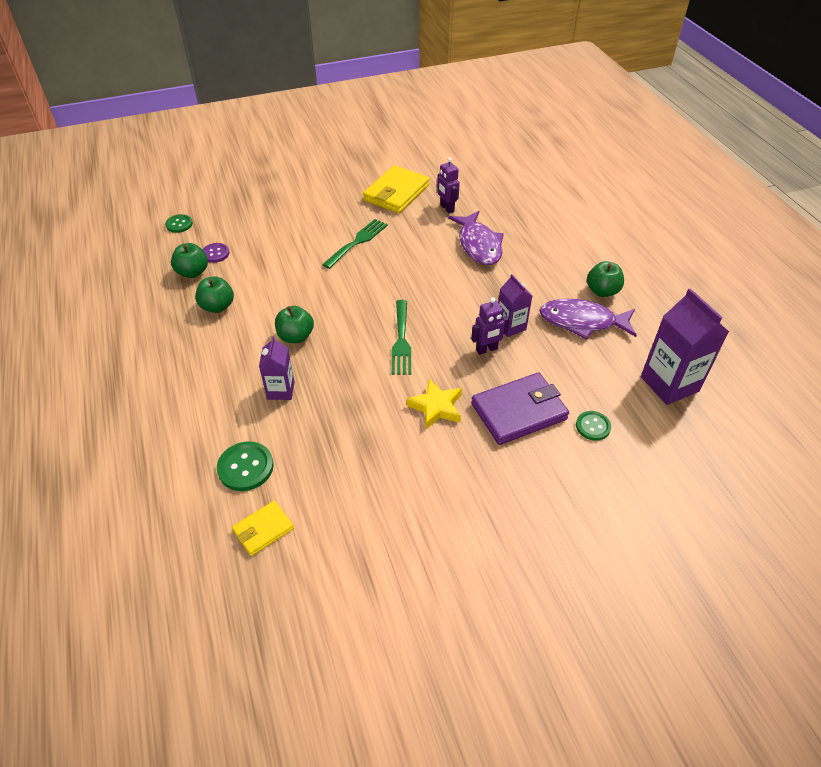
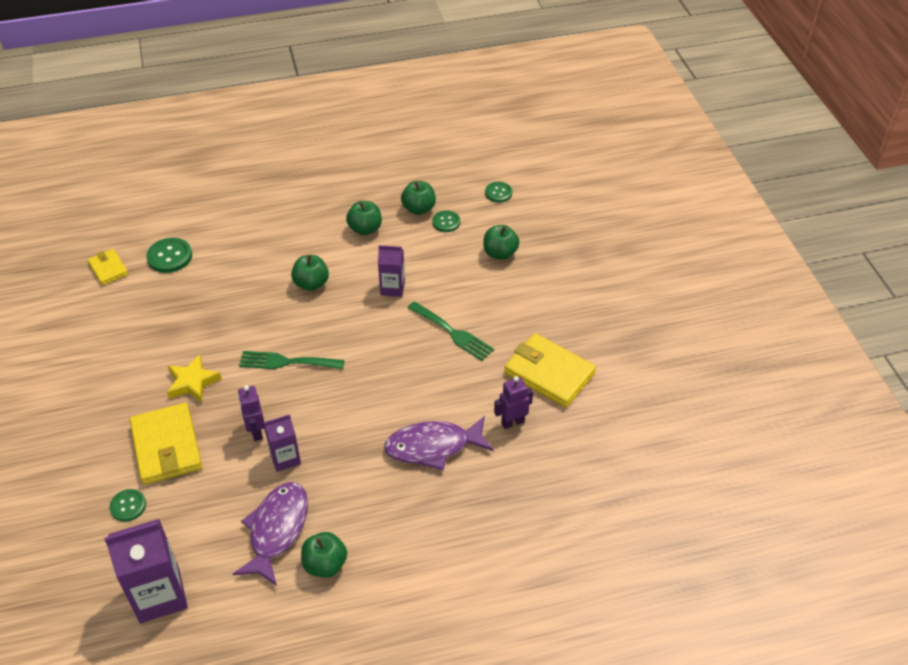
camera: 95 degrees right, 0 degrees up
(215, 254) = (446, 222): purple button -> green button
(261, 220) = (500, 253): none -> green apple
(281, 390) = (245, 275): purple carton -> purple carton (392, 288)
(518, 411) = (167, 446): purple wallet -> yellow wallet

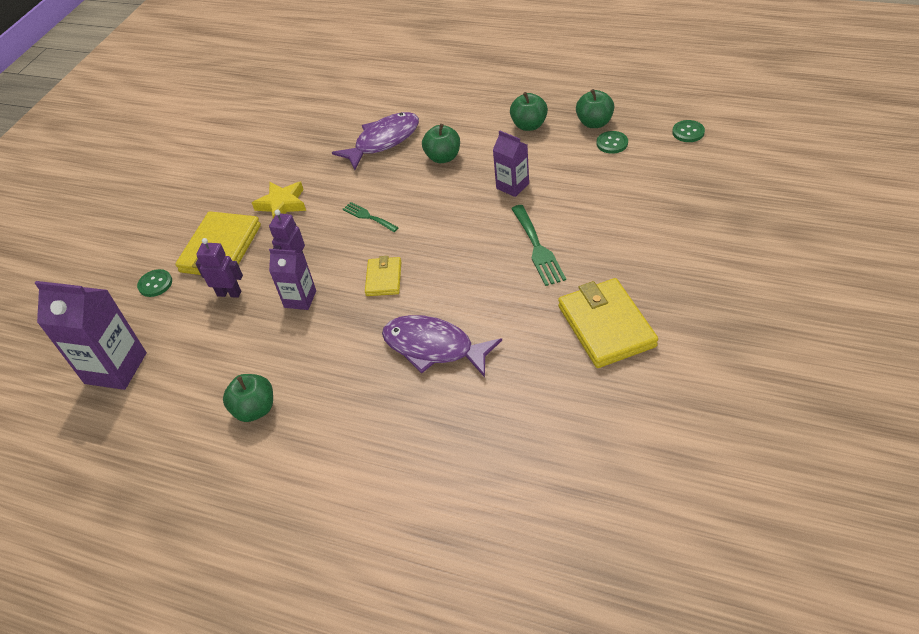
camera: 40 degrees right, 0 degrees up
(108, 269) = (296, 92): yellow wallet -> yellow wallet (383, 279)
(170, 256) = (348, 97): green button -> none
(276, 530) = (243, 358): purple fish -> purple fish (383, 141)
(286, 362) = (368, 216): green fork -> green fork, size x0.63
(500, 253) = (645, 190): green apple -> none
(512, 422) = (529, 358): purple robot -> purple robot (229, 293)

